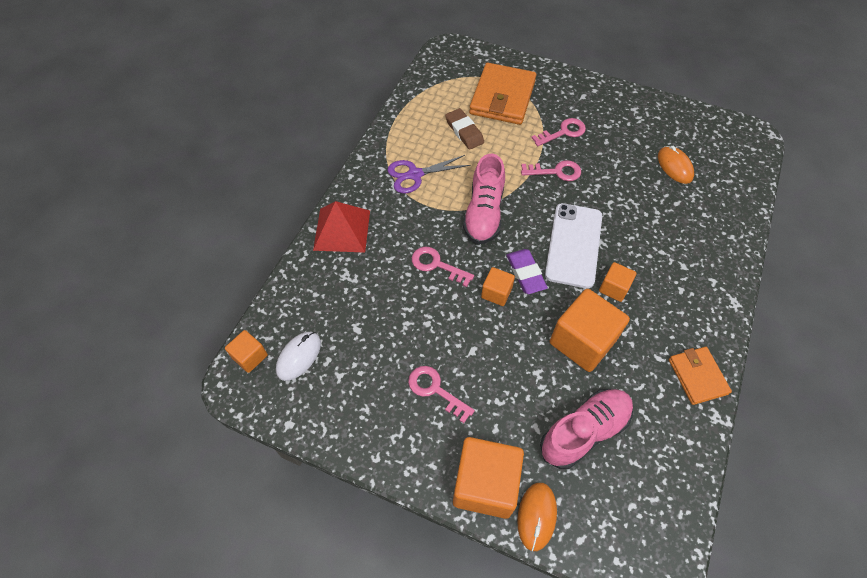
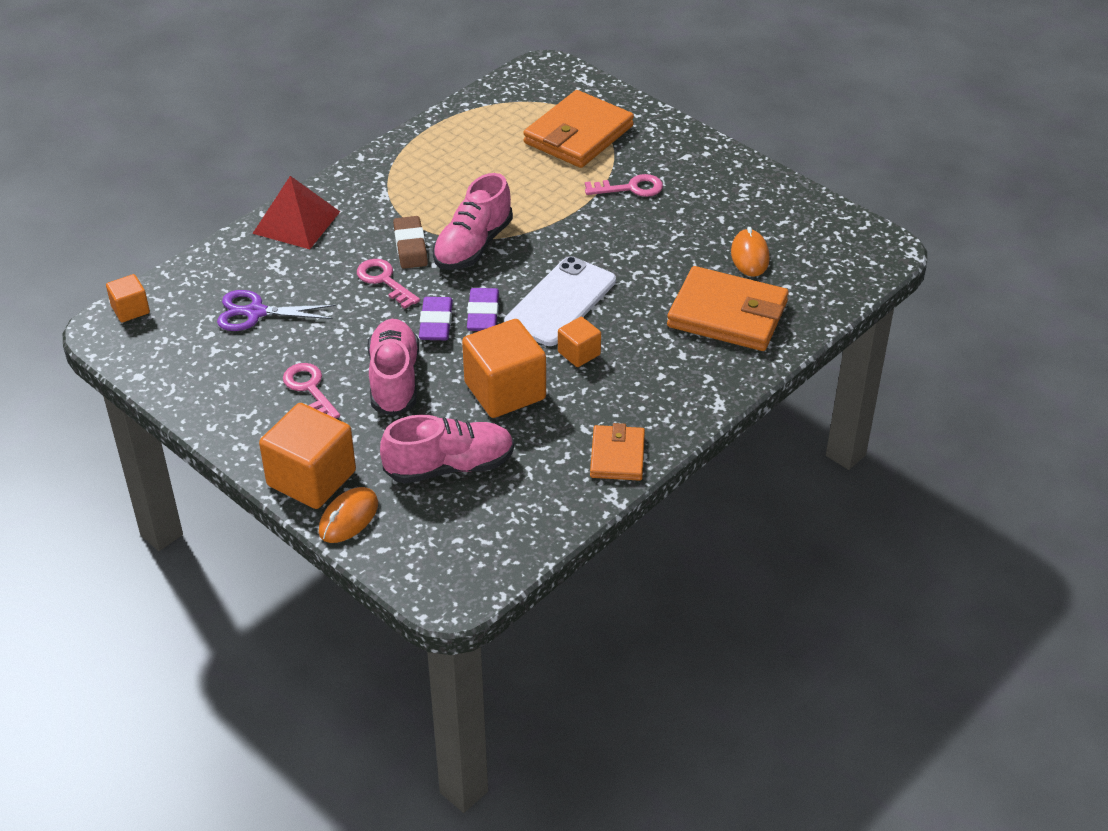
camera: 20 degrees right, 15 degrees down
(299, 356) = (181, 323): white mouse -> none
(415, 175) = (415, 189): purple scissors -> purple scissors (255, 312)
(464, 131) = (505, 159): brown eraser -> brown eraser (410, 246)
(495, 358) = (394, 380): none -> pink shoe
(496, 293) = (436, 323): orange cube -> purple eraser
(556, 172) = (591, 226): pink key -> none
(691, 221) = (727, 314): none -> orange wallet

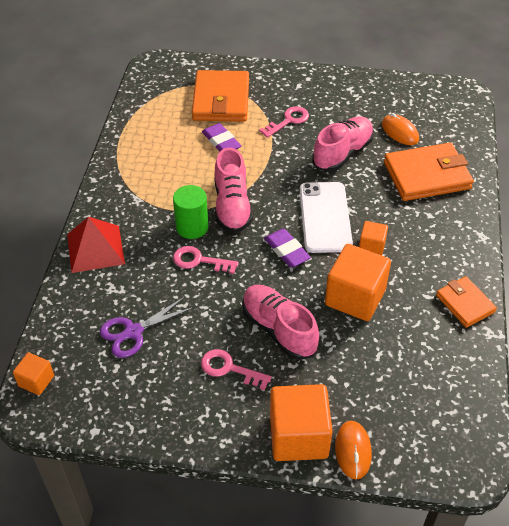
camera: 35 degrees left, 5 degrees up
(410, 246) = (192, 227): brown eraser -> green cylinder
(436, 323) = (264, 273): purple eraser -> purple eraser (221, 142)
(450, 466) = (377, 371): pink shoe -> pink shoe (343, 153)

